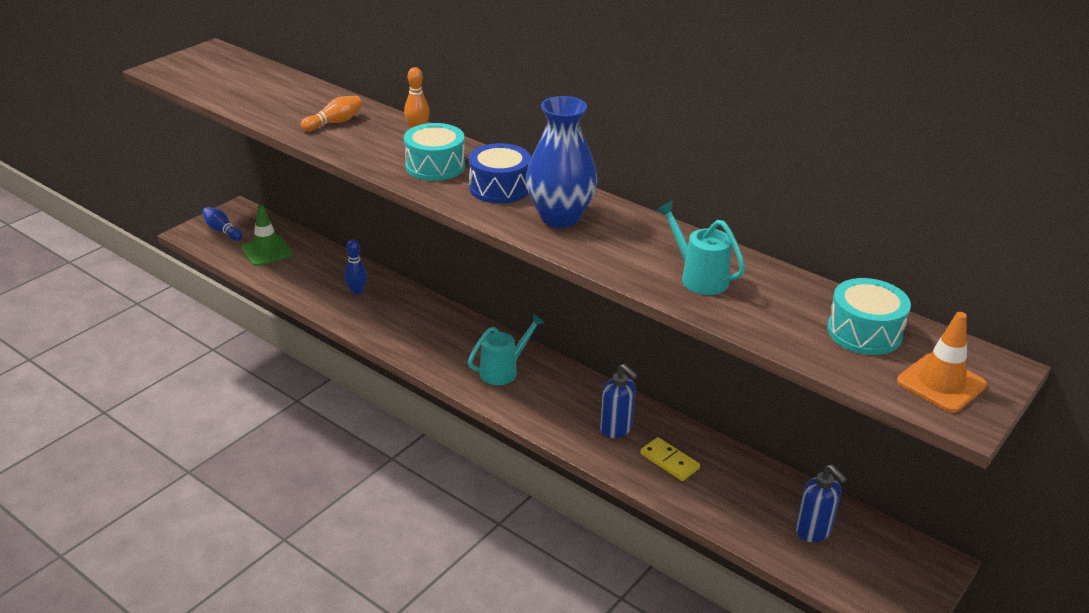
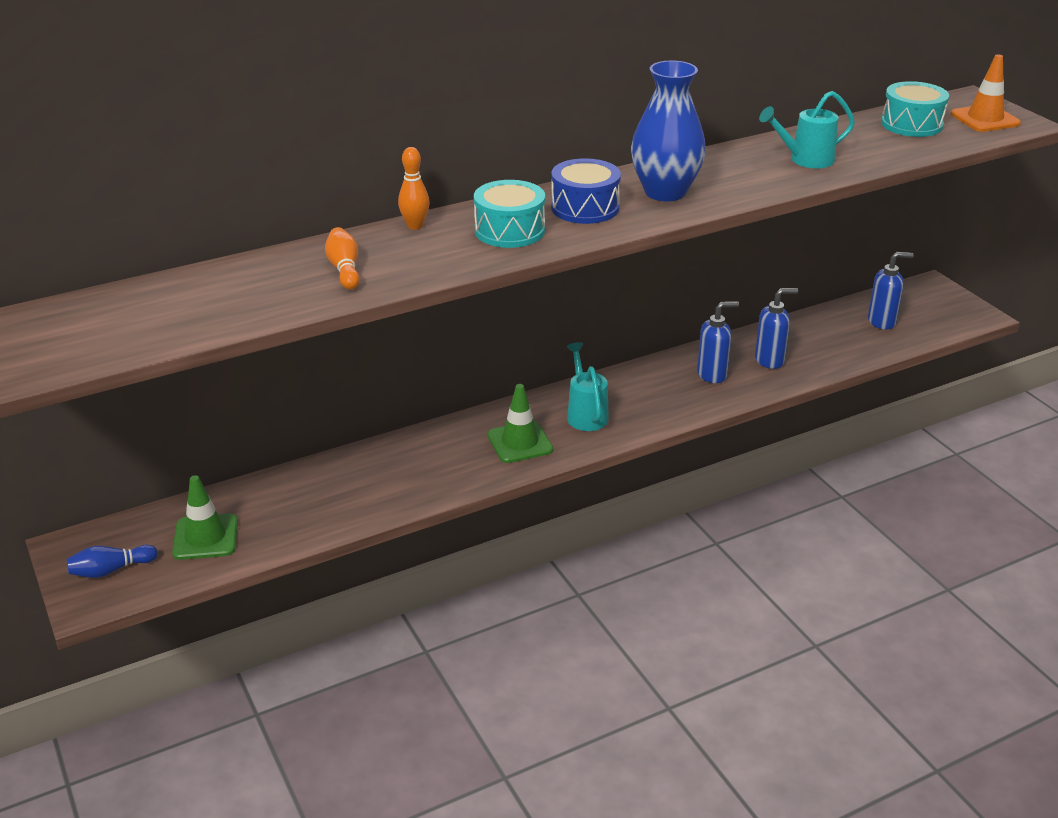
camera: 65 degrees left, 0 degrees up
(357, 291) = (362, 480): blue bowling pin -> none
(443, 347) = (520, 442): none -> green traffic cone
(669, 461) = (769, 360): yellow domino -> blue soap dispenser

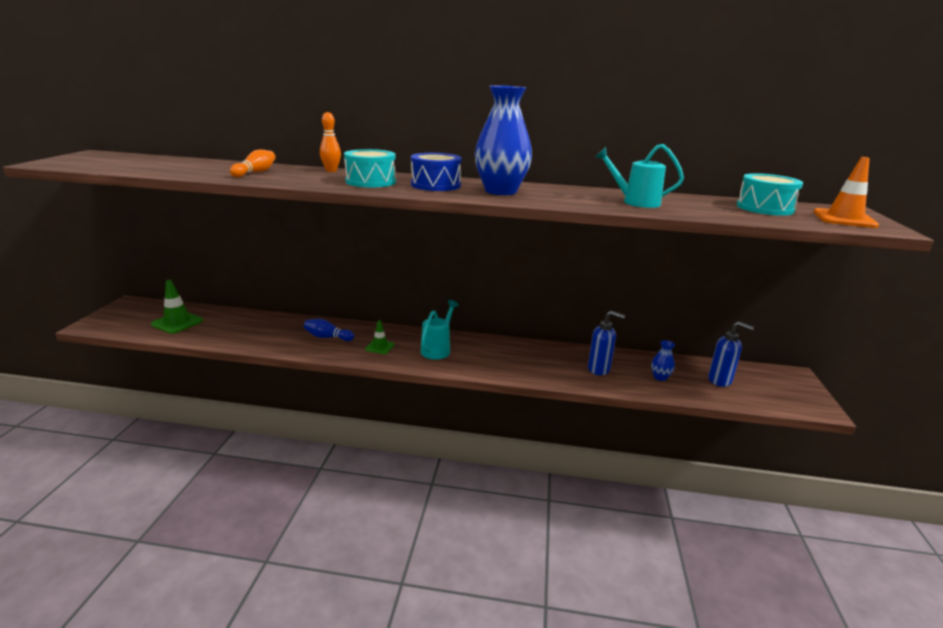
camera: 35 degrees right, 10 degrees down
(111, 570) = (123, 318): blue bowling pin -> blue bowling pin (327, 337)
(520, 442) = (380, 347): green traffic cone -> green traffic cone, size x0.61
(712, 374) = (547, 361): blue soap dispenser -> none
(831, 343) = (660, 377): none -> blue vase

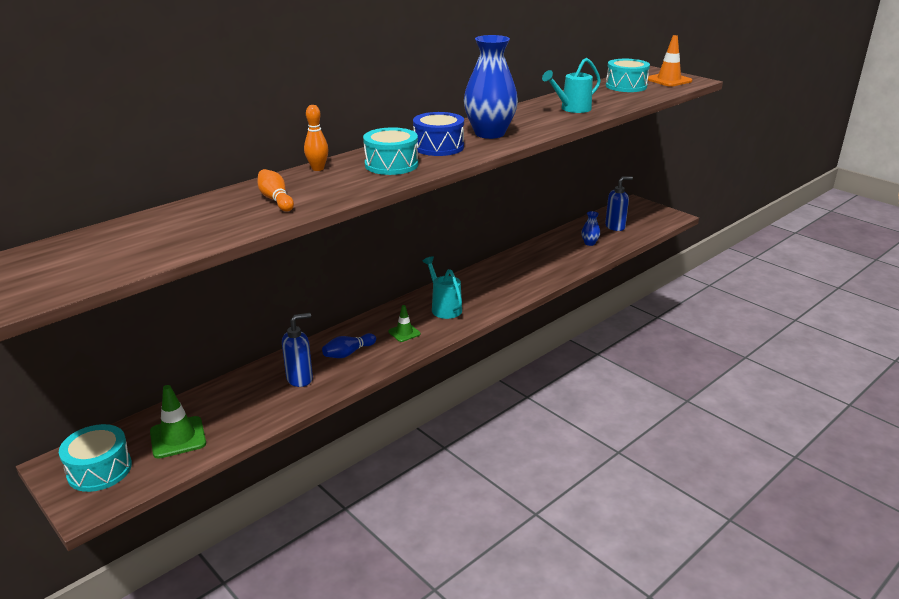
camera: 50 degrees left, 5 degrees up
(130, 315) = (99, 470): none -> turquoise drum
(599, 369) = (555, 258): blue soap dispenser -> blue soap dispenser (300, 379)

